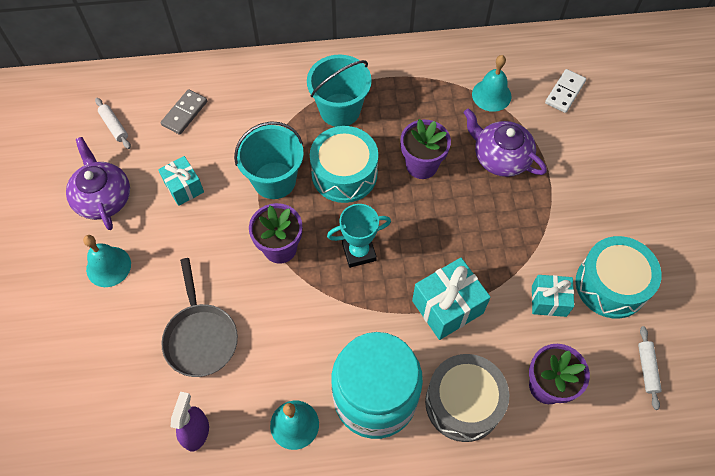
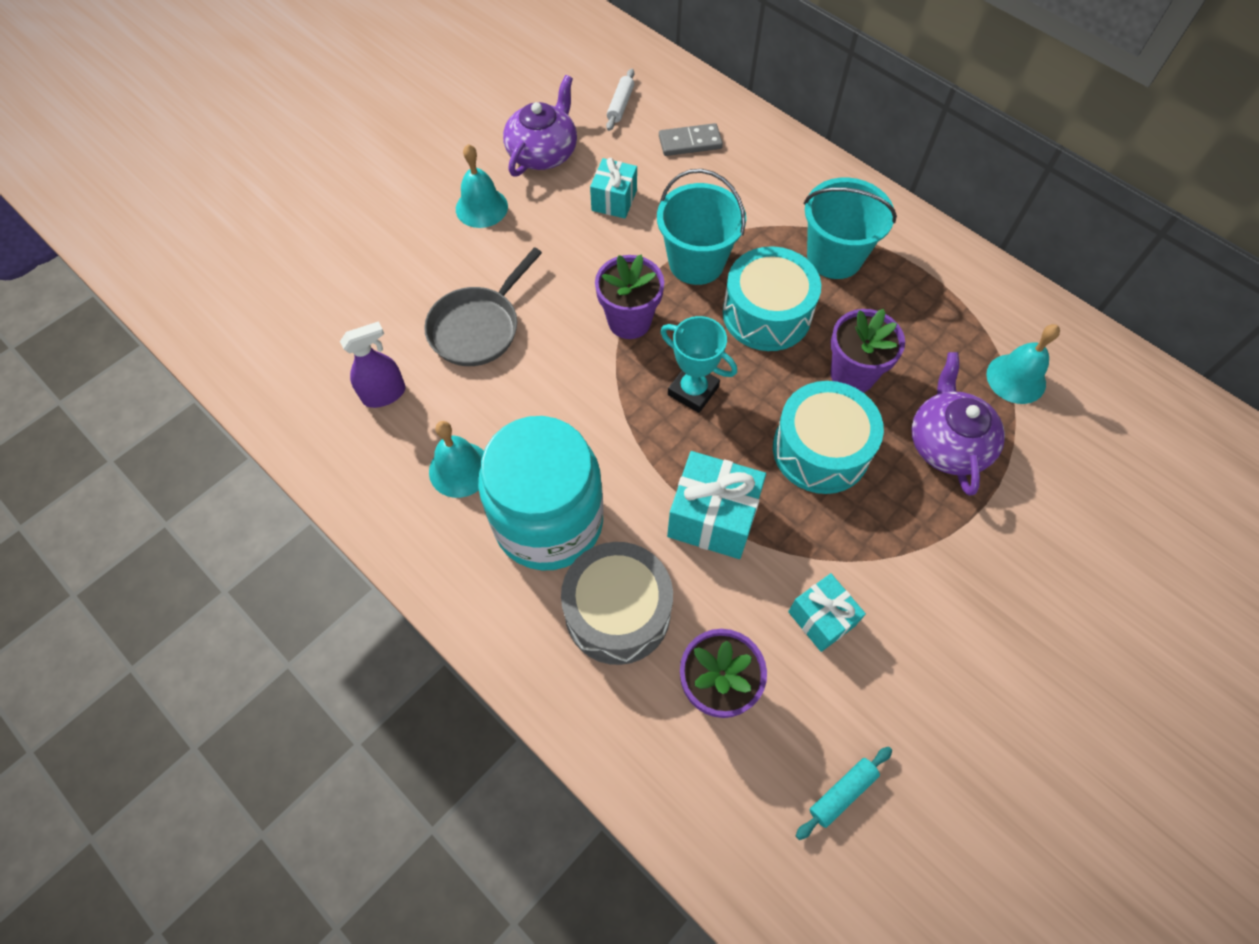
camera: 50 degrees right, 0 degrees up
(565, 92) = (1110, 450): white domino -> none
(611, 285) = (911, 676): turquoise drum -> turquoise drum (820, 450)
(647, 369) = (842, 793): white rolling pin -> turquoise rolling pin

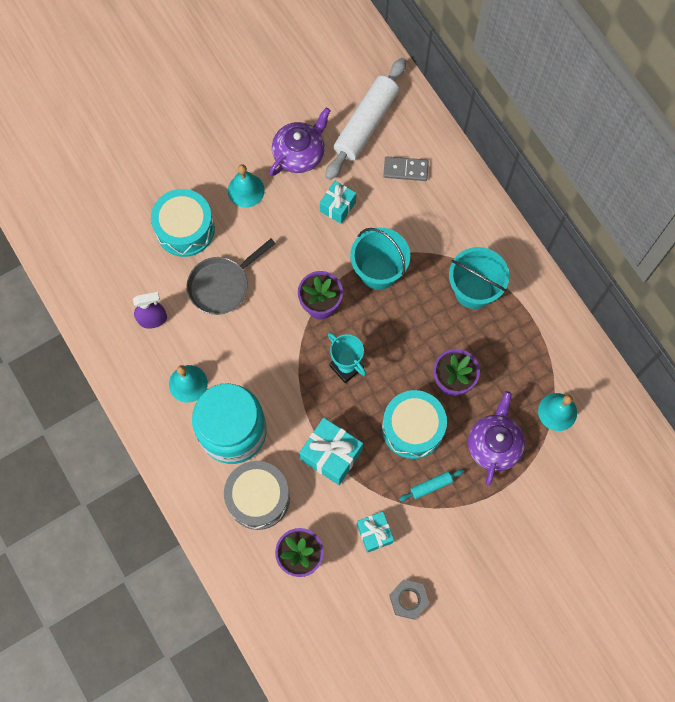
camera: 15 degrees right, 10 degrees up
(620, 105) = (366, 124): white rolling pin -> white rolling pin, size x2.33
(766, 314) = (412, 323): turquoise drum -> turquoise drum (185, 229)
(842, 793) = (351, 631): turquoise rolling pin -> turquoise rolling pin (431, 486)
(916, 711) = (408, 600): none -> grey nut

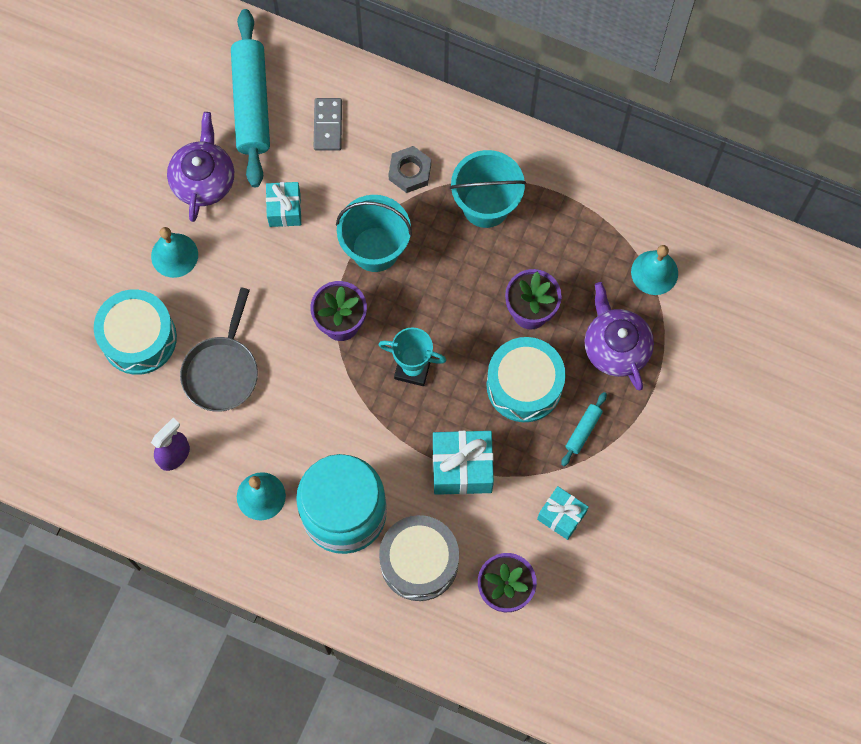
camera: 35 degrees left, 0 degrees up
(366, 124) = (251, 104): white rolling pin -> turquoise rolling pin
(405, 169) = (327, 125): grey domino -> grey domino turned 60 degrees counterclockwise
(408, 600) = (641, 557): grey nut -> grey nut (410, 172)

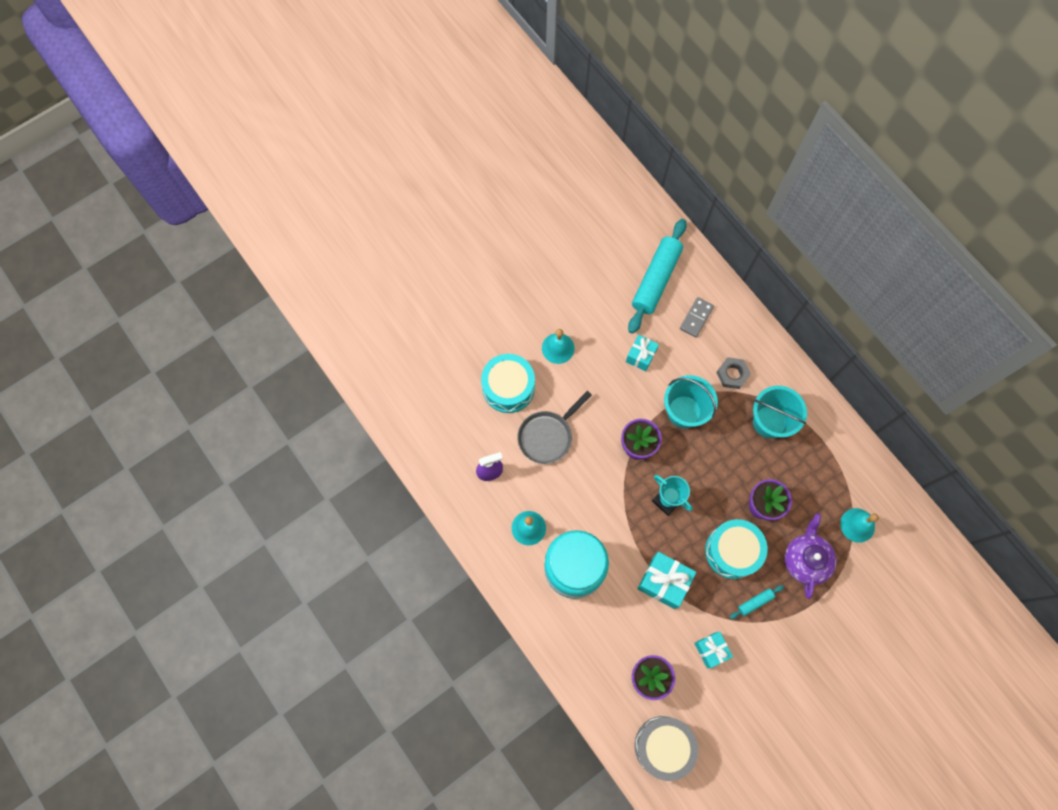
camera: 30 degrees right, 0 degrees up
(203, 179) = (601, 311): purple teapot -> none
(419, 562) = (604, 627): grey drum -> grey drum (663, 746)

